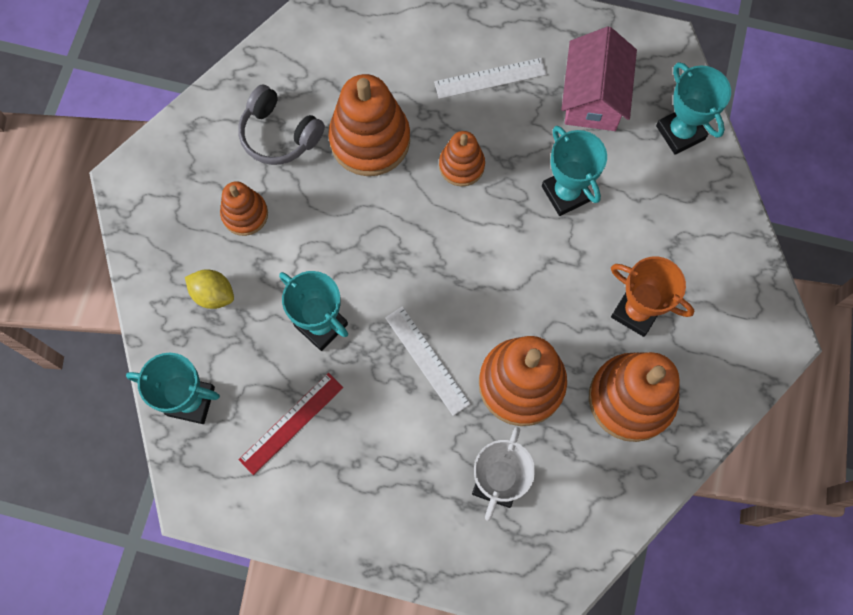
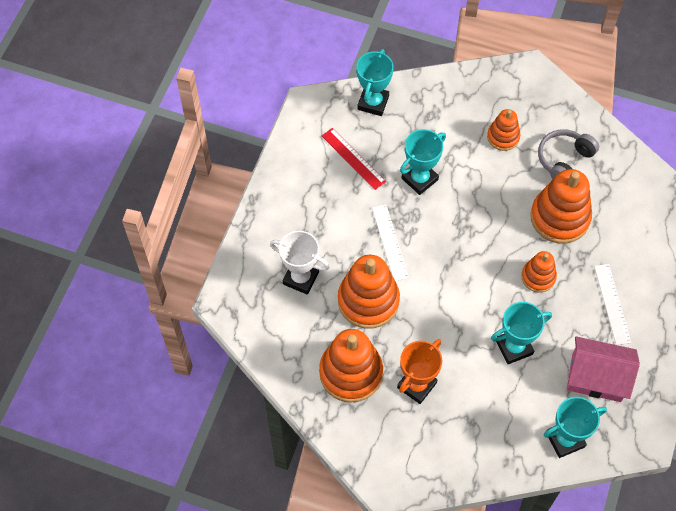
camera: 95 degrees right, 10 degrees down
(213, 294) = (445, 117): yellow lemon -> none
(427, 360) = (390, 242): white ruler -> white ruler turned 75 degrees counterclockwise

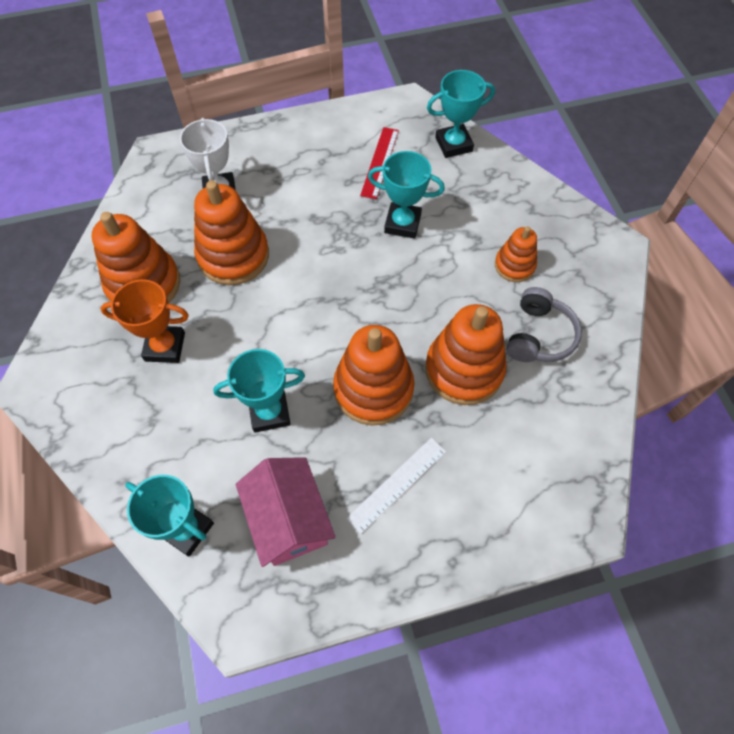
camera: 55 degrees right, 0 degrees up
(390, 242) = (312, 238): white ruler -> none
(514, 347) = (269, 412): turquoise trophy -> turquoise trophy turned 45 degrees counterclockwise
(538, 277) = (373, 389): orange stacking toy -> orange stacking toy, size x1.77
(564, 160) = (538, 335): grey headphones -> grey headphones turned 105 degrees clockwise

